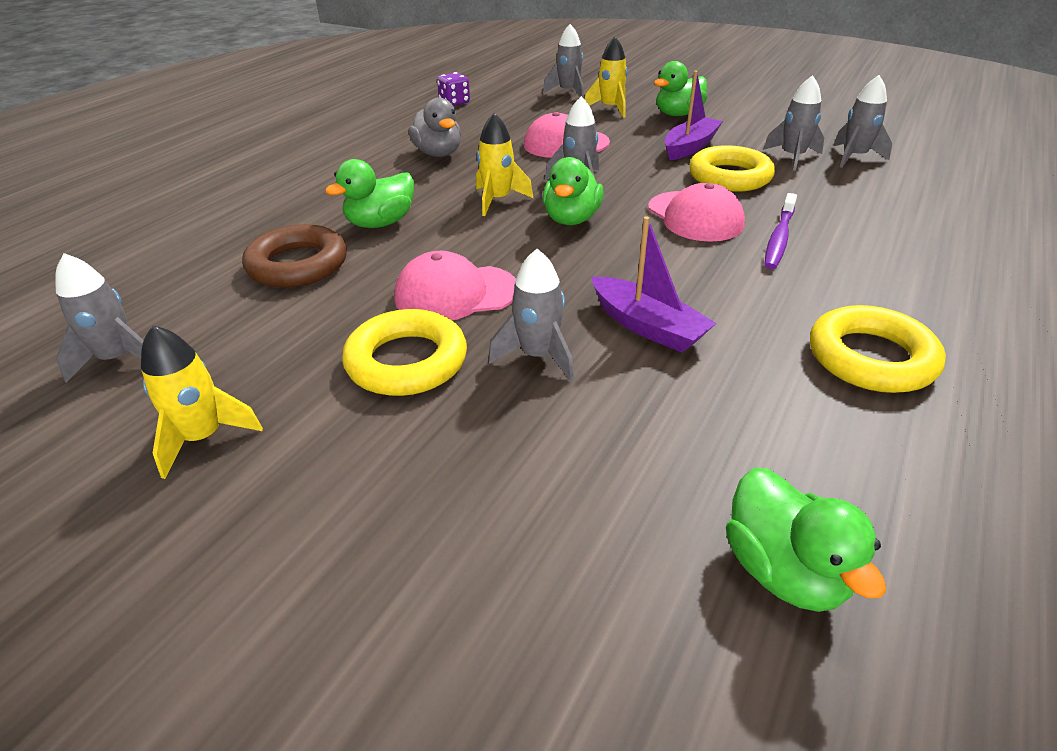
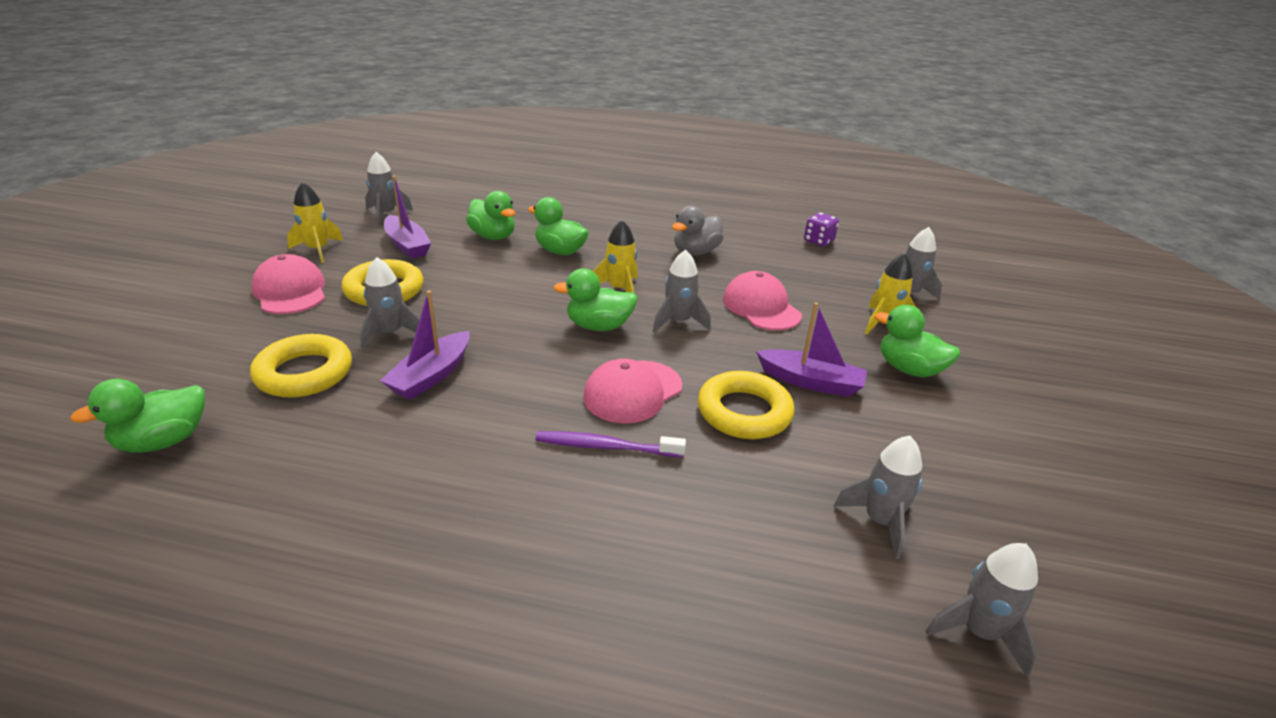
camera: 70 degrees right, 5 degrees down
(265, 338) = (407, 245): none -> purple boat
(298, 265) = (493, 236): brown ring -> green duck
(456, 293) = (466, 293): pink cap -> pink cap (290, 291)
(792, 157) = (837, 462): grey rocket -> grey rocket (978, 632)
(871, 358) = (389, 498): yellow ring -> yellow ring (304, 373)

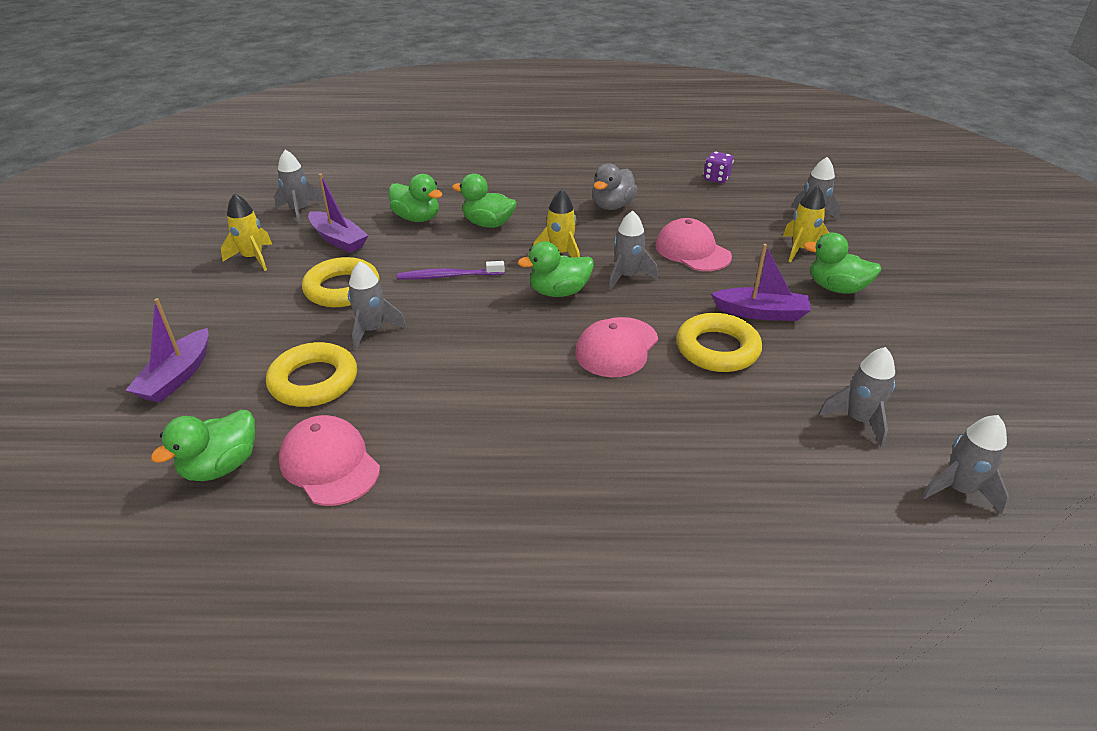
camera: 10 degrees left, 5 degrees up
(290, 291) = (251, 304): pink cap -> pink cap (329, 464)
(431, 376) = (432, 363): purple boat -> purple boat (177, 376)
(606, 447) = (617, 399): purple toothbrush -> purple toothbrush (449, 276)

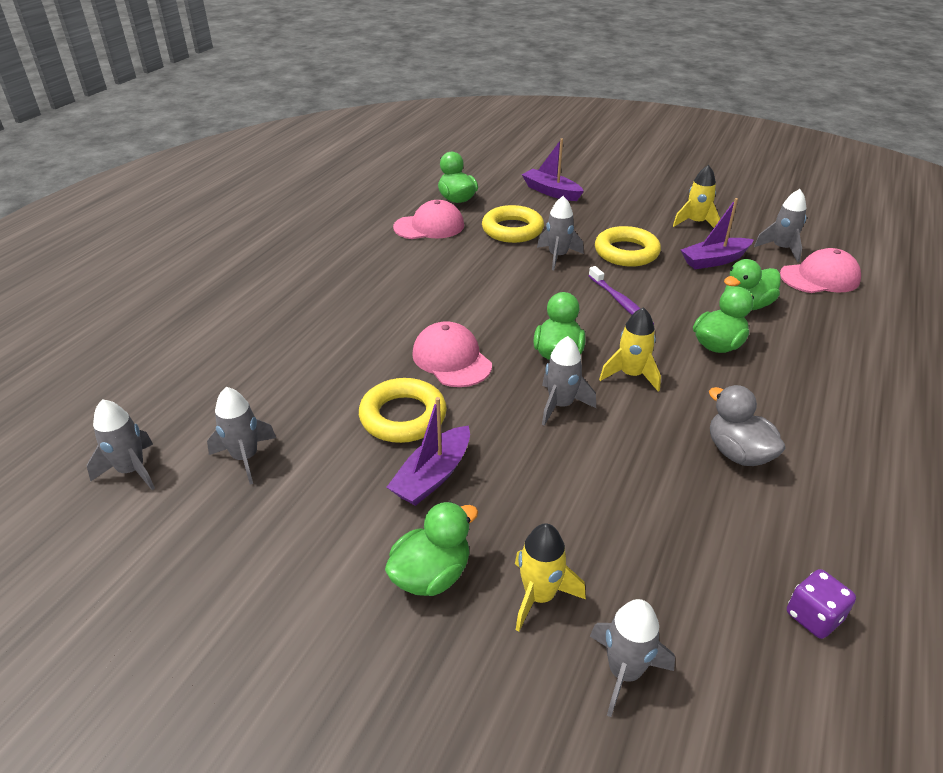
camera: 115 degrees right, 0 degrees up
(449, 276) = (620, 302): purple toothbrush -> purple toothbrush turned 135 degrees clockwise
(692, 251) = (589, 479): pink cap -> pink cap (819, 277)

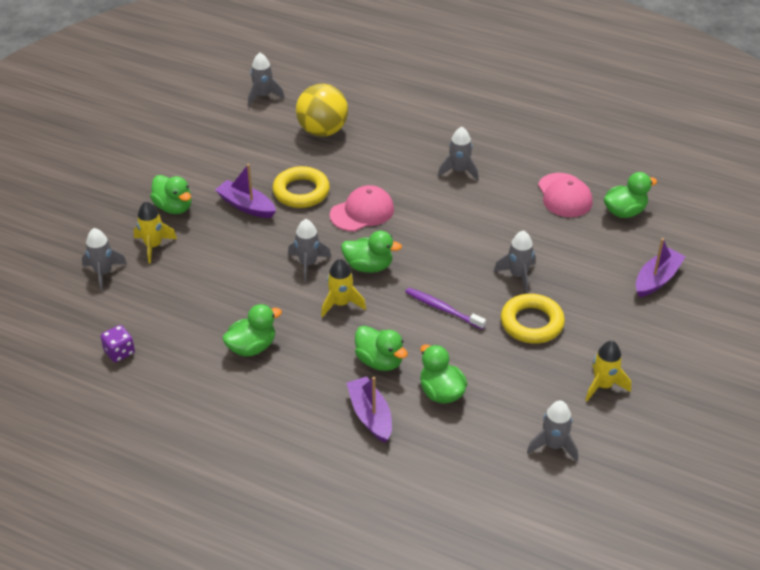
camera: 90 degrees right, 5 degrees up
(245, 457) = (269, 133): grey rocket -> grey rocket (459, 171)
(258, 398) = (322, 131): none -> yellow ball
(512, 230) = (566, 248): yellow ring -> none
(620, 302) = (443, 309): purple toothbrush -> purple toothbrush turned 60 degrees clockwise
(714, 260) = (523, 385): purple boat -> purple boat (370, 415)
(738, 453) = (252, 347): grey duck -> green duck
(819, 277) = (496, 462): pink cap -> none

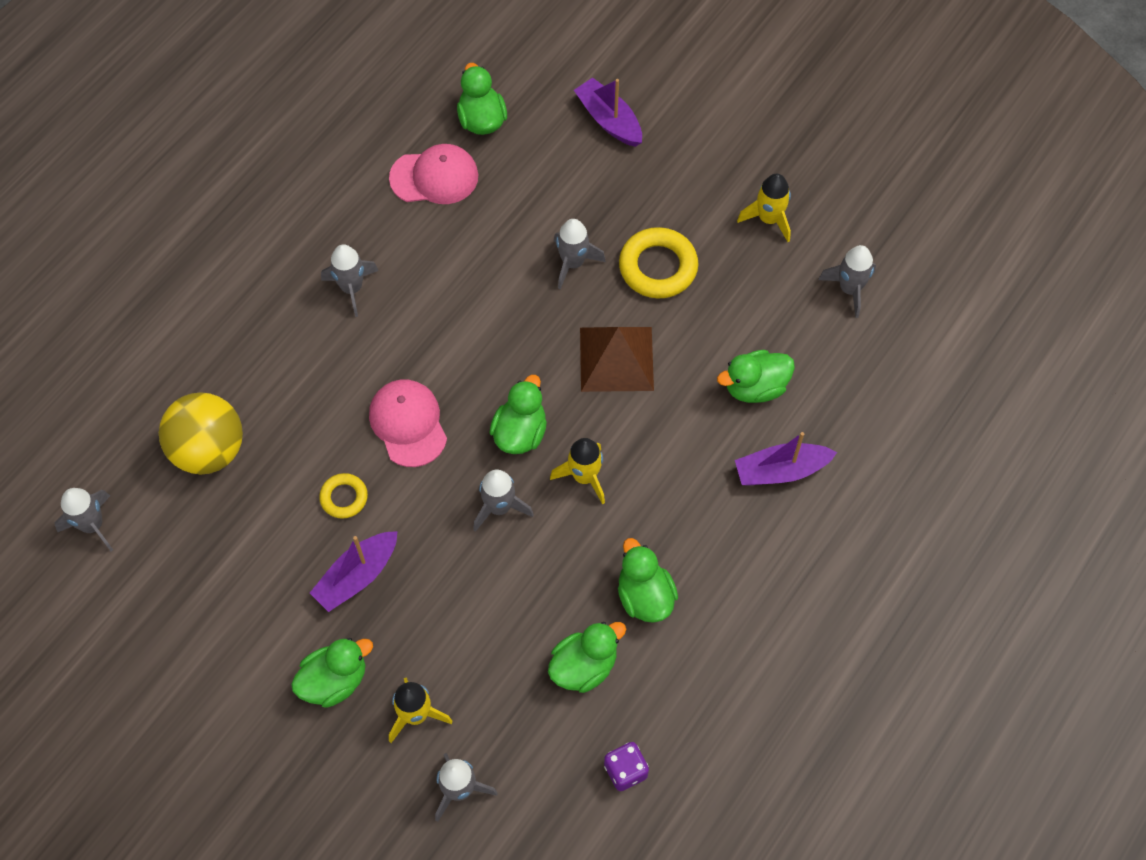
camera: 80 degrees left, 20 degrees up
(301, 192) = (344, 498): yellow ring -> yellow ring, size x0.57
(379, 361) = (694, 446): green duck -> green duck (584, 666)
(443, 309) = (616, 359): purple toothbrush -> brown pyramid

